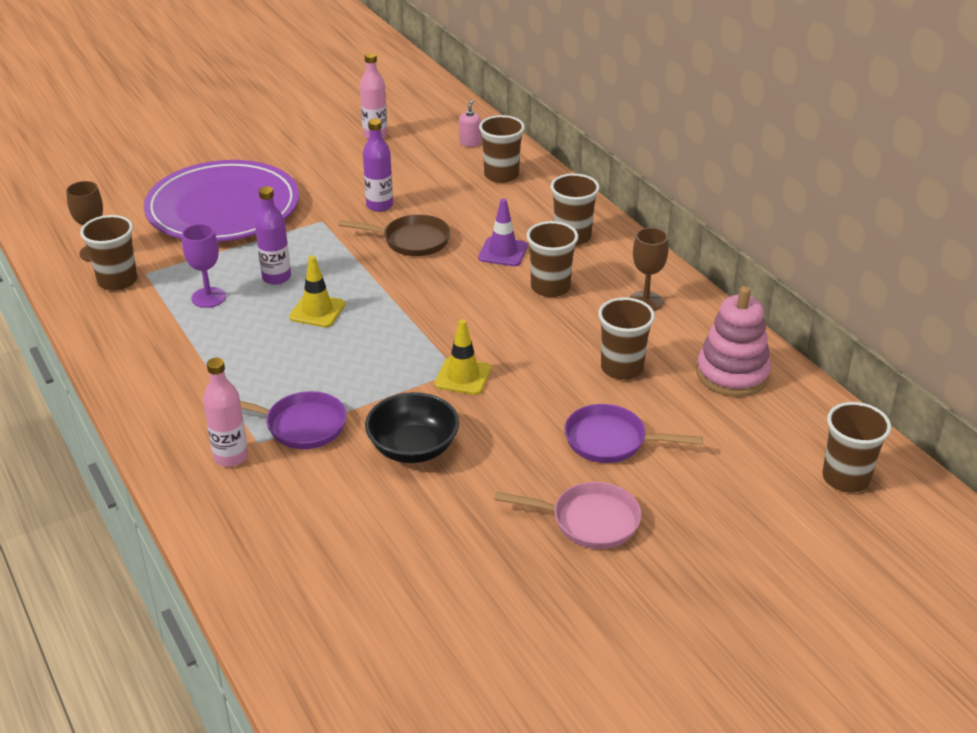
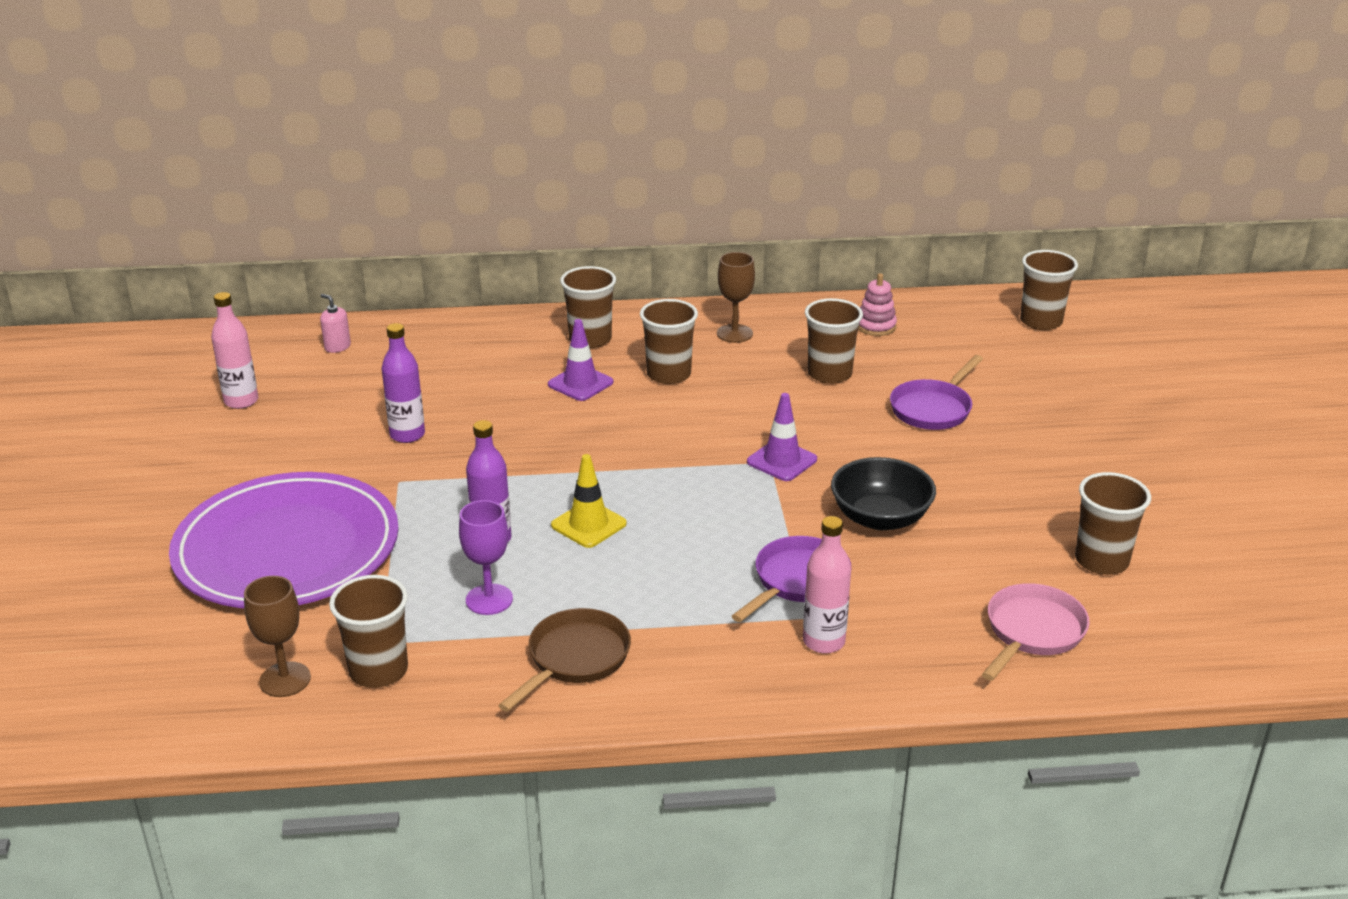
camera: 65 degrees left, 5 degrees down
(411, 241) = (503, 431): brown pan -> brown pan (574, 659)
(463, 376) = (782, 461): yellow traffic cone -> purple traffic cone
(501, 175) = (428, 346): brown cup -> brown cup (1101, 561)
(589, 521) = (1037, 449): pink pan -> pink pan (1032, 632)
(732, 374) = (876, 326): pink stacking toy -> pink stacking toy, size x0.57

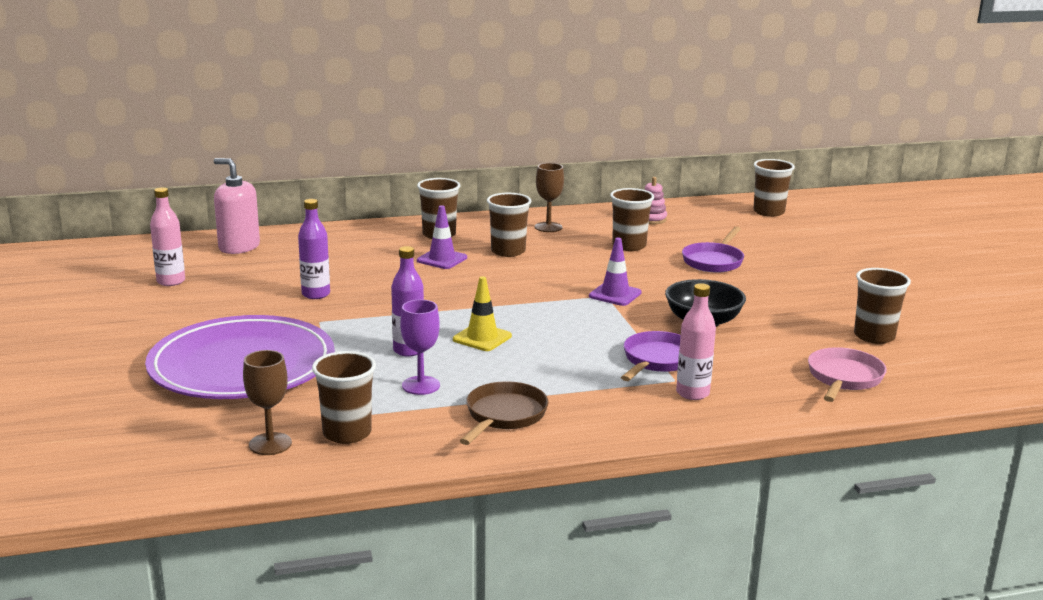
camera: 10 degrees left, 10 degrees down
(337, 347) = (239, 247): pink soap dispenser -> pink soap dispenser, size x2.00

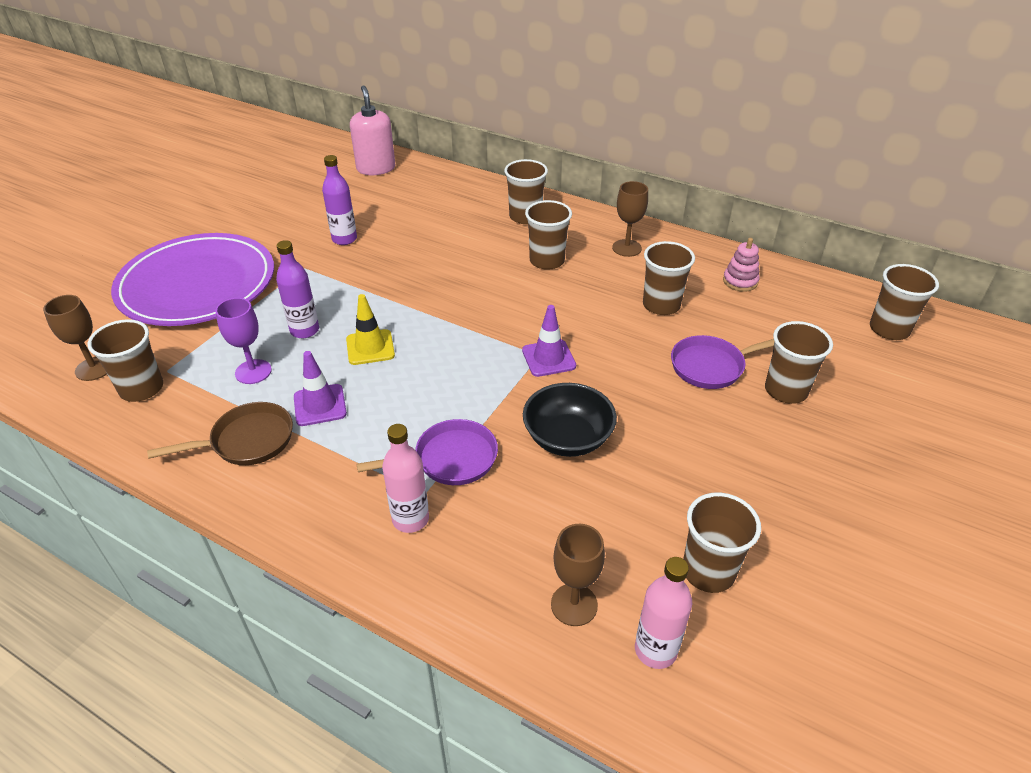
camera: 45 degrees right, 20 degrees up
(171, 281) = (288, 183): pink bottle -> pink bottle (655, 650)
(442, 259) = (483, 245): purple traffic cone -> purple traffic cone (320, 405)
(770, 255) = (786, 390): none -> brown cup
(844, 378) = (574, 605): pink pan -> brown goblet

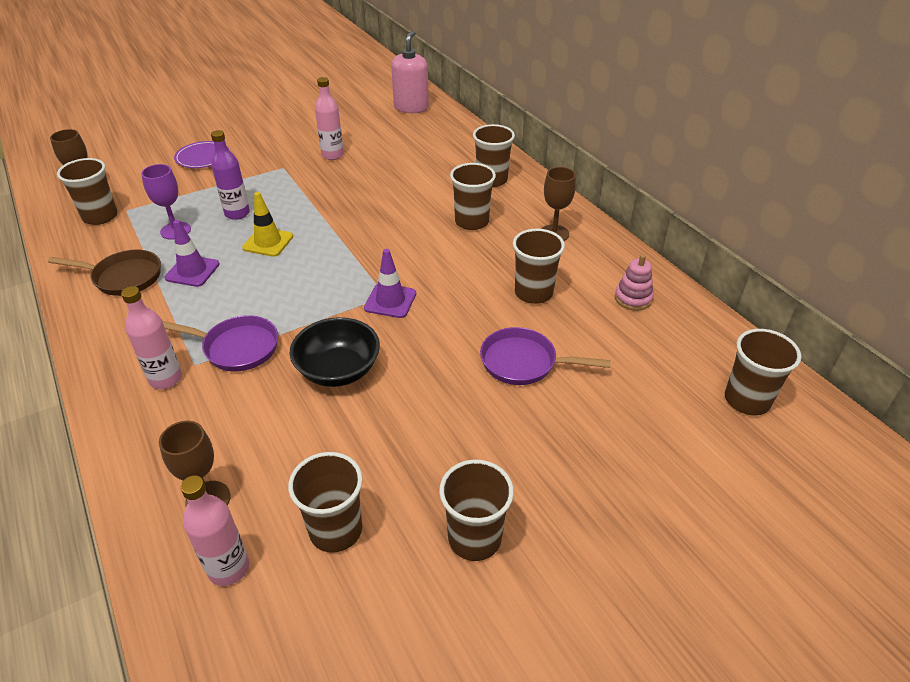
camera: 30 degrees right, 0 degrees up
(197, 285) = (202, 157): purple plate -> purple plate, size x0.42
(344, 239) = (332, 155): purple bottle -> pink bottle
(786, 390) = (572, 412): brown cup -> brown cup (474, 538)

